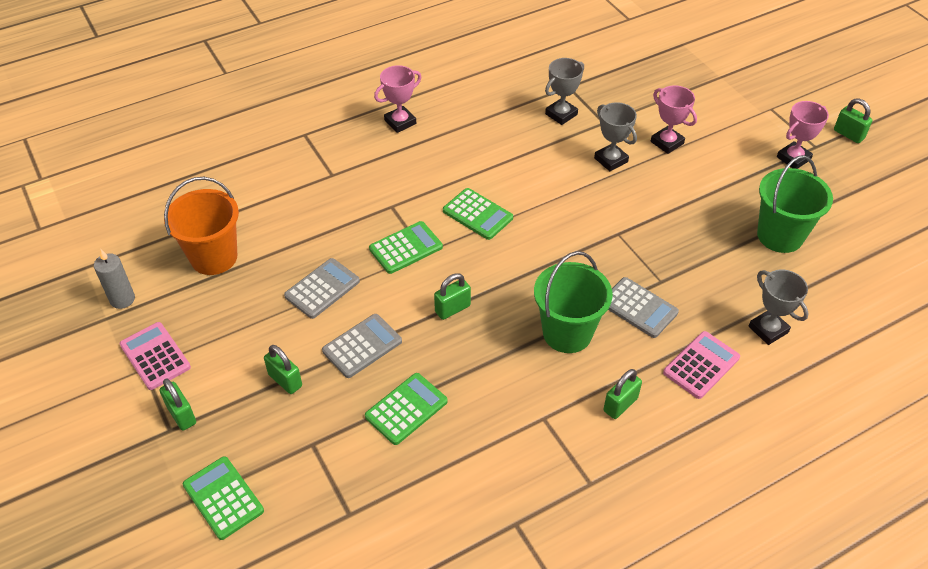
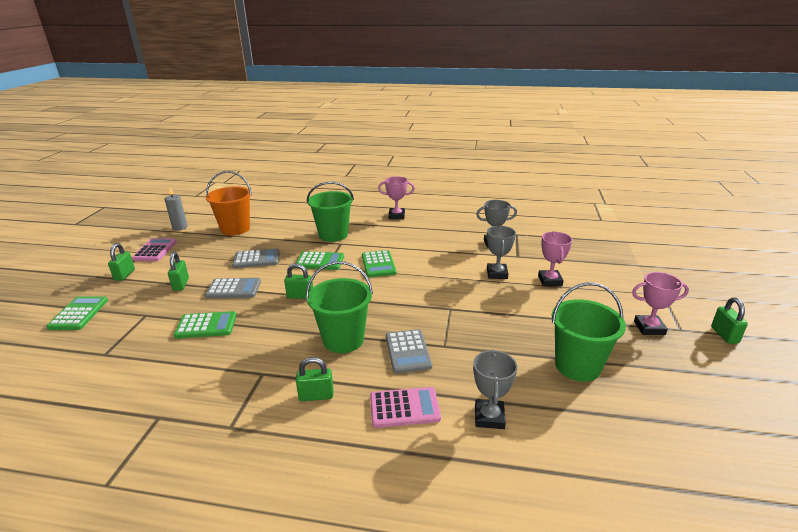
camera: 40 degrees right, 20 degrees down
(364, 197) = (333, 235): none -> green bucket

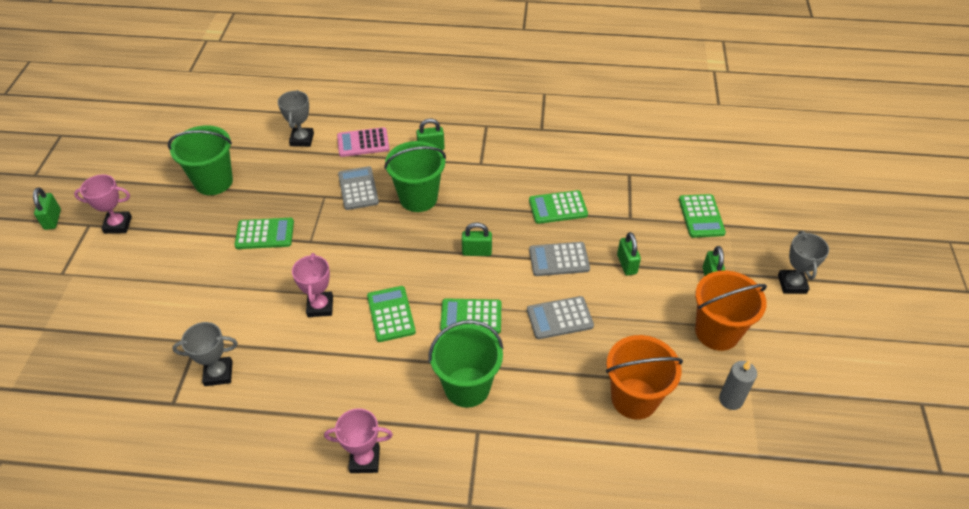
camera: 175 degrees right, 20 degrees up
(155, 250) = (717, 332): pink calculator -> orange bucket
(495, 315) = (265, 234): none -> green calculator
(497, 274) = (239, 302): grey trophy -> grey trophy (792, 284)
(550, 281) = (179, 291): pink trophy -> pink trophy (320, 306)

